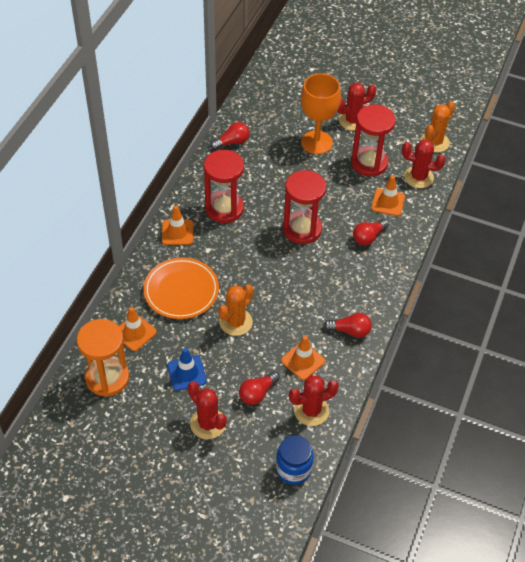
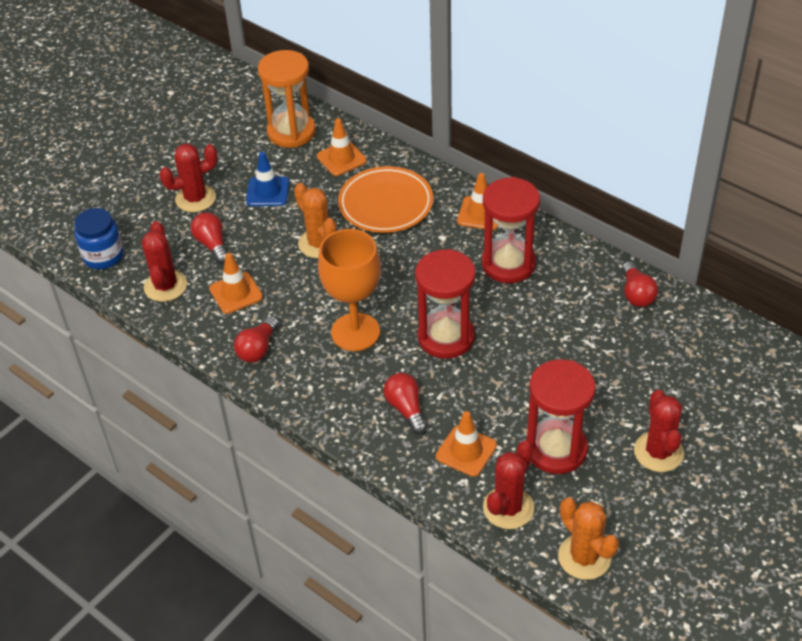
camera: 110 degrees right, 5 degrees down
(316, 142) = (616, 392): orange goblet -> orange goblet (355, 332)

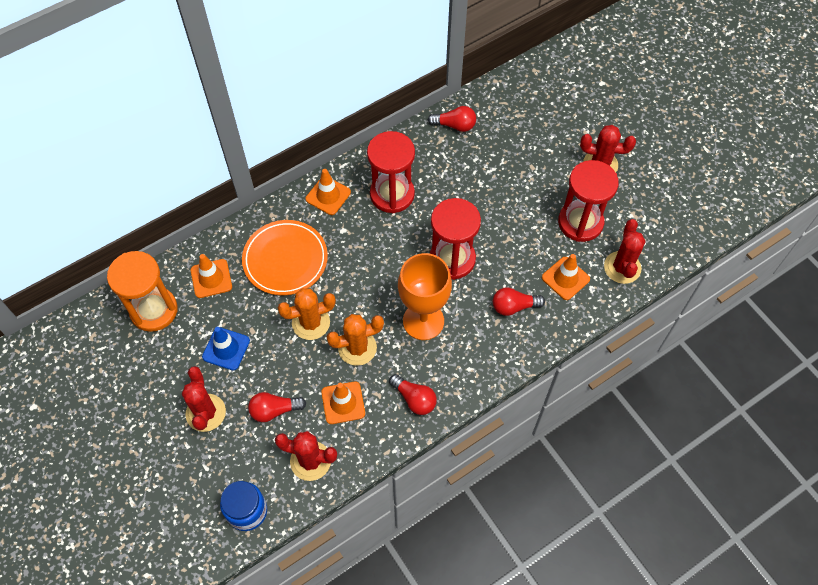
camera: 75 degrees left, 15 degrees up
(508, 508) = (622, 267): red cactus -> red cactus turned 45 degrees clockwise
(584, 557) = (673, 236): orange cactus -> orange cactus (357, 348)

